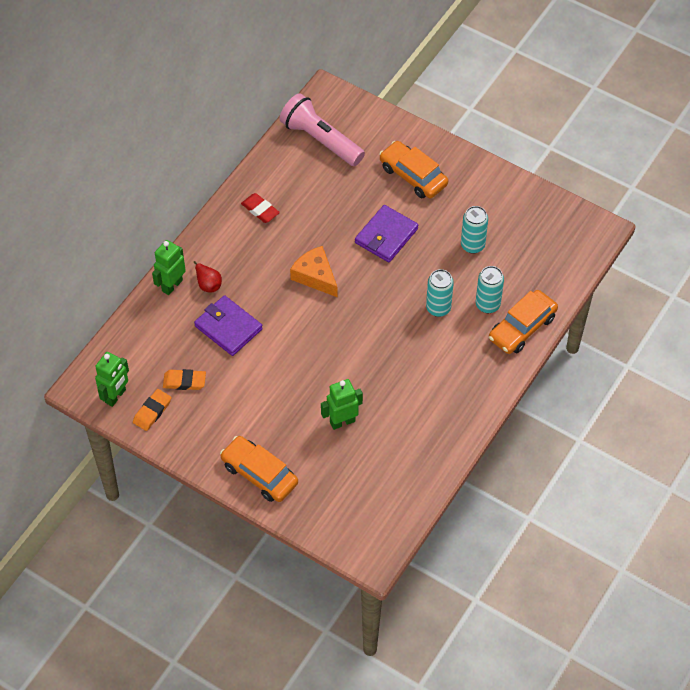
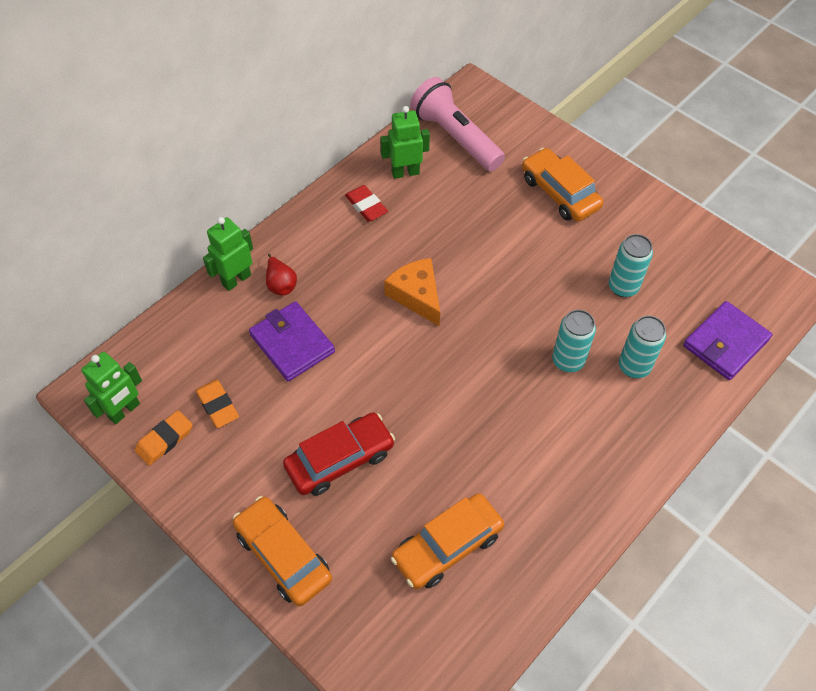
camera: 10 degrees right, 0 degrees up
(184, 381) = (217, 405): orange eraser -> orange eraser turned 45 degrees clockwise
(284, 405) = (340, 459): none -> red car
(342, 421) = (413, 497): green robot -> green robot (405, 172)
(386, 236) = (515, 259): purple wallet -> purple wallet (725, 343)
(522, 328) = (677, 405): orange car -> orange car (447, 546)

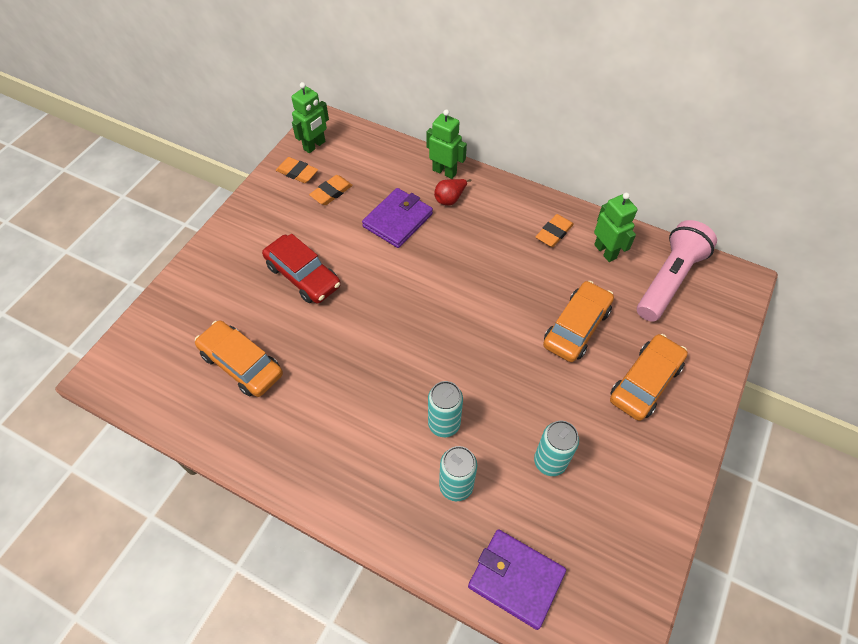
camera: 75 degrees right, 0 degrees up
(124, 411) = (314, 146): green robot -> green robot turned 75 degrees counterclockwise
(283, 555) = (220, 262): orange car -> orange car (576, 327)
(366, 206) = (554, 233): red eraser -> orange eraser
(417, 295) = (473, 290): orange cheese -> none

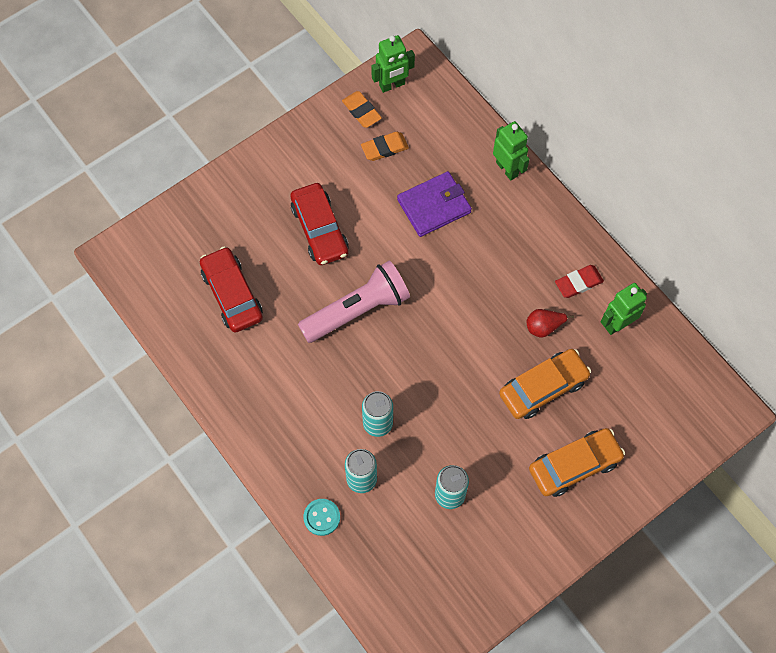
camera: 25 degrees right, 10 degrees up
(241, 364) = (232, 294): orange car -> red car
(435, 545) = (322, 517): none -> turquoise button
(450, 199) = (496, 203): red pear -> red pear (543, 327)
(516, 579) = (371, 571): purple wallet -> none
(554, 233) = (578, 283): orange eraser -> red eraser
(605, 251) = (617, 324): green robot -> green robot turned 120 degrees counterclockwise
(669, 280) = (661, 380): pink flashlight -> pink flashlight (357, 310)

